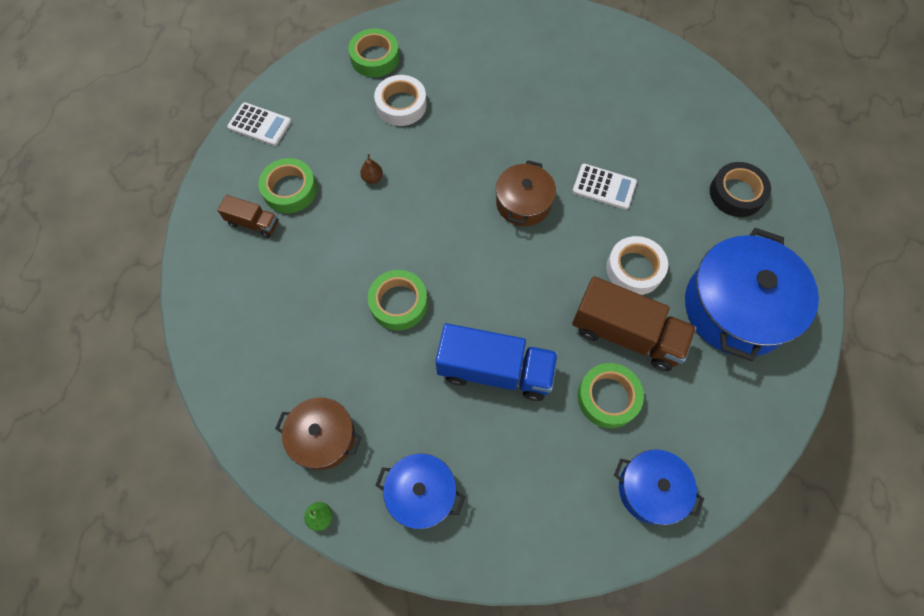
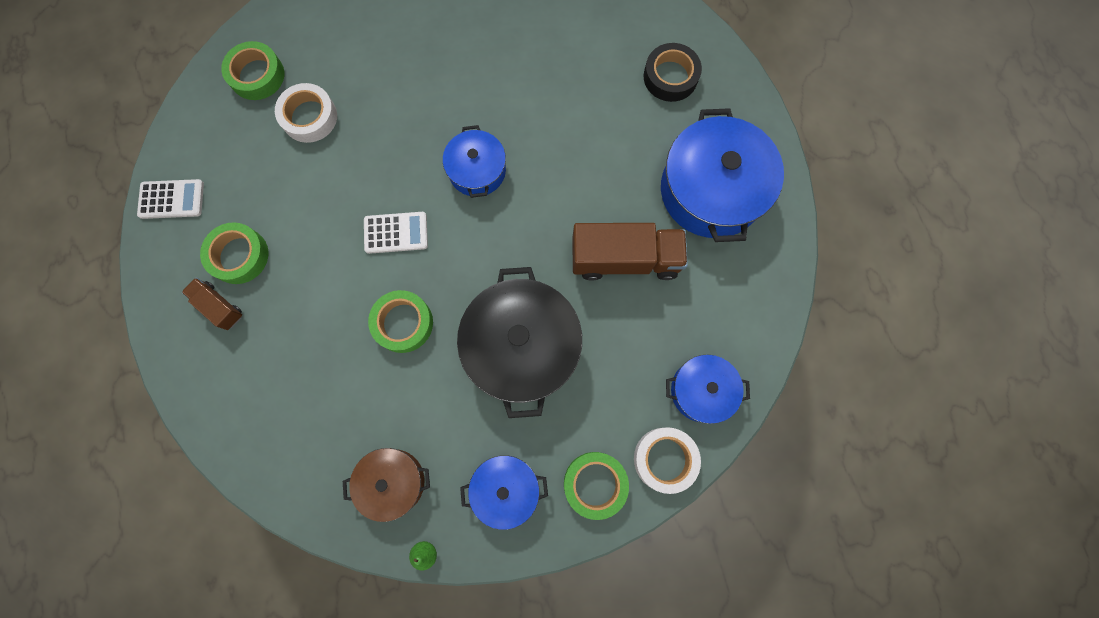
camera: 25 degrees left, 10 degrees up
(253, 223) = (219, 306): brown truck -> brown truck turned 135 degrees counterclockwise
(372, 178) = (317, 208): brown pear -> none
(495, 370) = (522, 347): blue truck -> black pot
(523, 203) = (477, 170): brown pot -> blue pot
(604, 187) = (546, 122): white calculator -> white calculator (396, 233)
(608, 397) = (632, 325): green tape -> green tape (595, 484)
(634, 269) = (607, 192): white tape -> white tape (665, 459)

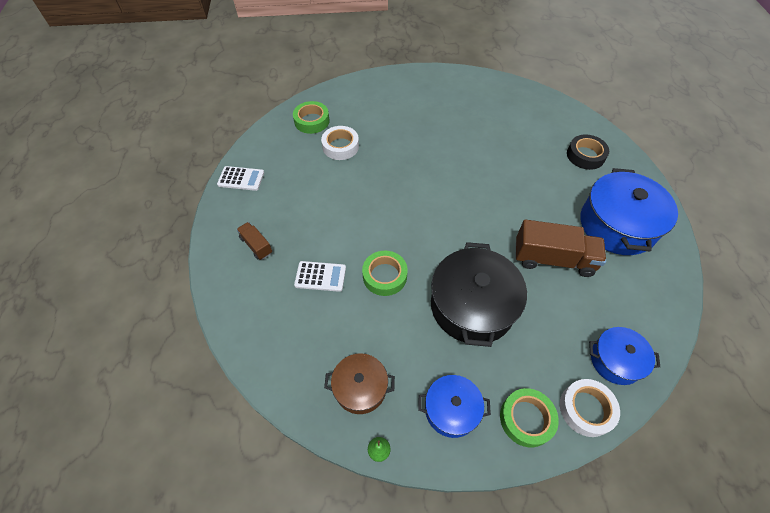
camera: 10 degrees right, 20 degrees down
(239, 256) = (277, 217): green tape -> none
(396, 233) = (387, 219): white calculator -> white calculator (320, 276)
(477, 170) = (448, 190): blue pot -> none

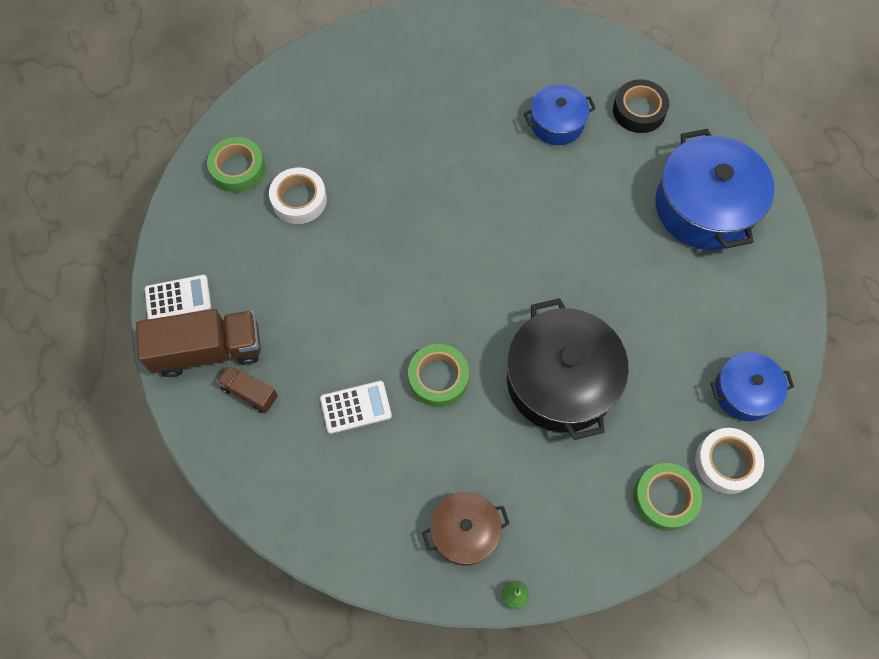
camera: 20 degrees left, 10 degrees up
(451, 410) = (579, 519): blue pot -> blue pot (557, 123)
(553, 259) = (639, 282): brown truck -> brown truck (208, 350)

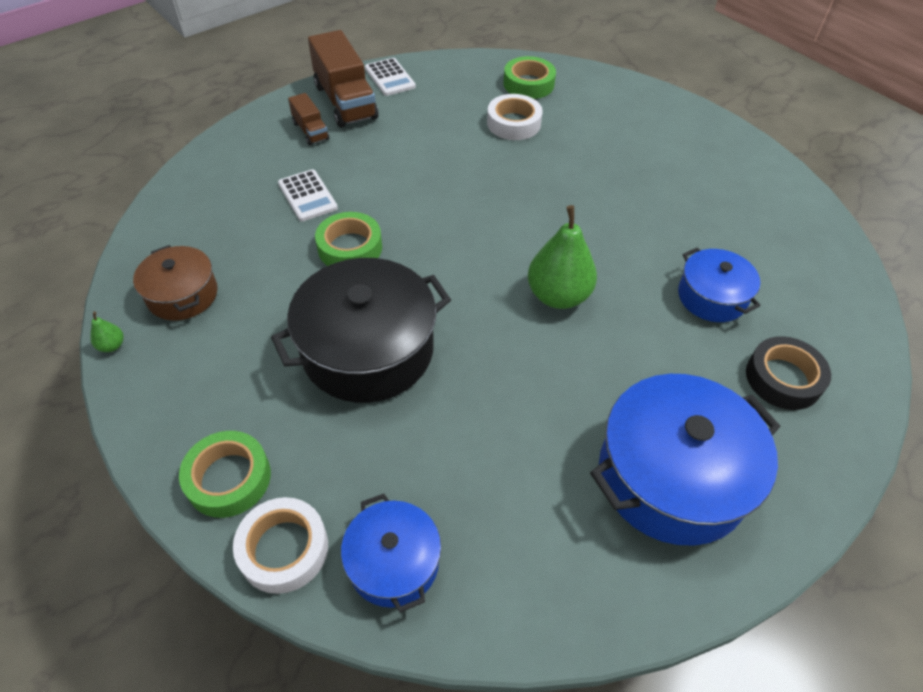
camera: 75 degrees right, 15 degrees down
(250, 393) = (310, 131): brown truck -> brown truck turned 135 degrees clockwise
(533, 227) = (558, 296): none -> green pear

